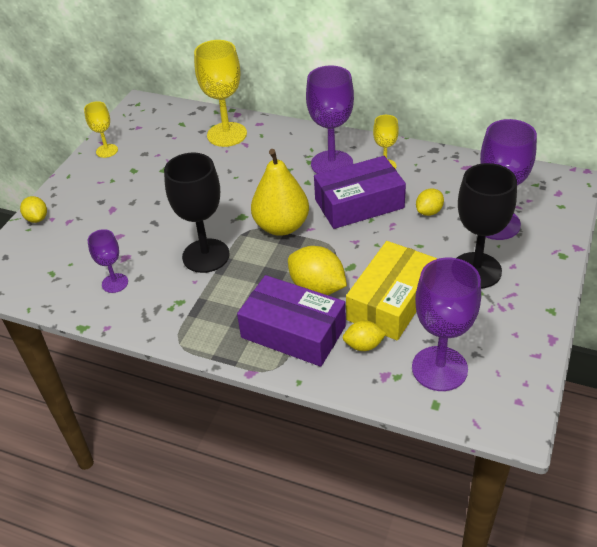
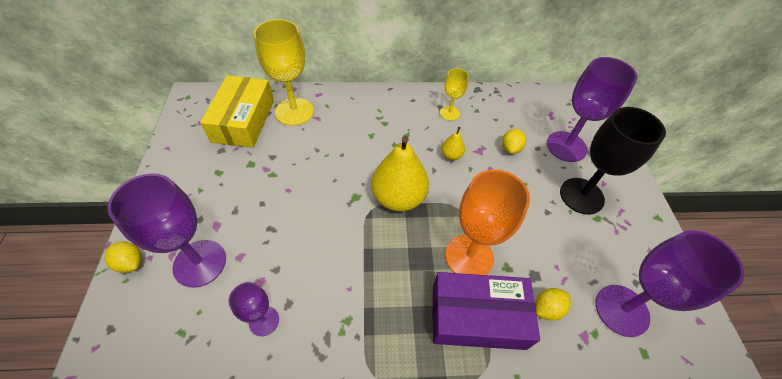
camera: 30 degrees left, 10 degrees up
(107, 151) = (178, 156): yellow goblet -> none
(206, 256) = (344, 253): black goblet -> none
(317, 288) = (469, 256): yellow lemon -> orange goblet
(332, 164) = (405, 121): purple goblet -> purple goblet (200, 263)
(359, 204) = (451, 155): purple box -> yellow pear
(391, 301) = (539, 250): yellow box -> yellow box (243, 120)

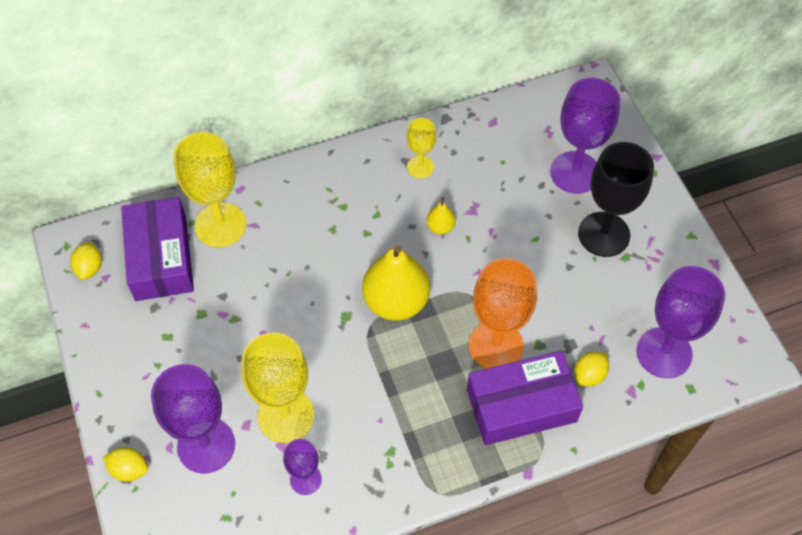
camera: 15 degrees left, 5 degrees up
(243, 120) = (161, 258): yellow box -> purple box
(274, 259) = (286, 416): none -> yellow goblet
(510, 148) = (509, 195): yellow lemon -> yellow lemon (90, 268)

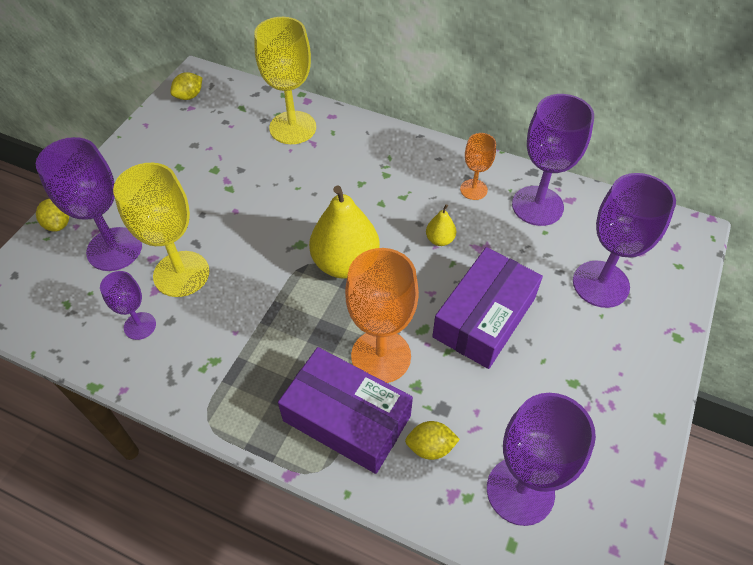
camera: 45 degrees right, 5 degrees down
(161, 258) = (234, 120): purple box -> purple box (484, 317)
(420, 167) = (473, 189): yellow goblet -> orange goblet
(477, 144) = (537, 206): none -> purple goblet
(603, 234) = (573, 349): black goblet -> none

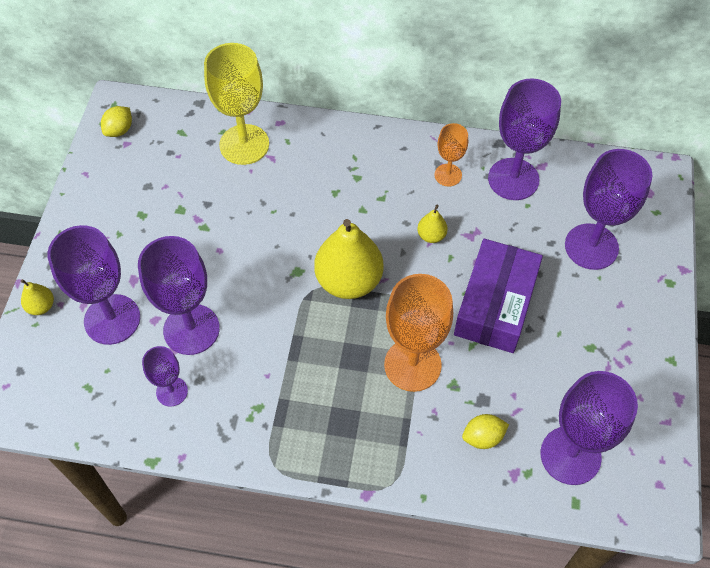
camera: 15 degrees left, 5 degrees up
(58, 224) = (41, 306): yellow lemon -> yellow pear
(181, 274) = (191, 329): yellow goblet -> purple goblet
(347, 418) = (401, 430): purple box -> none

